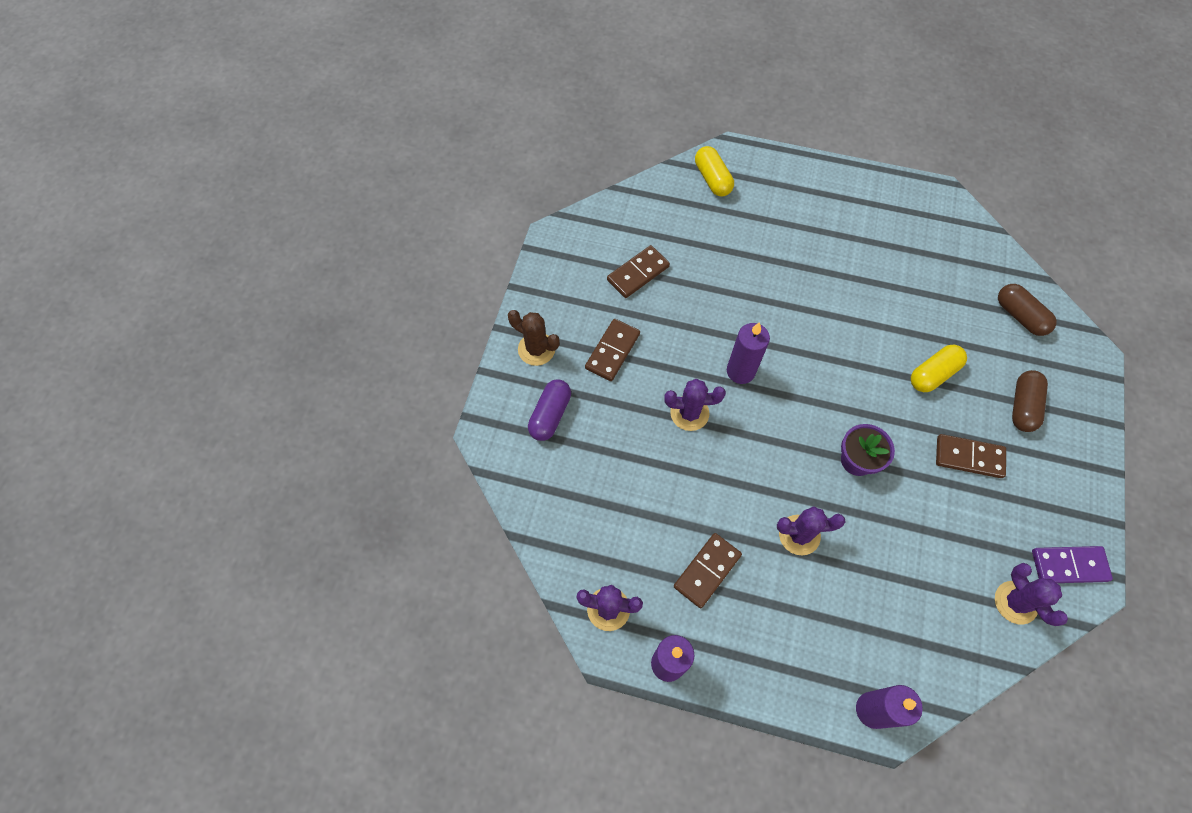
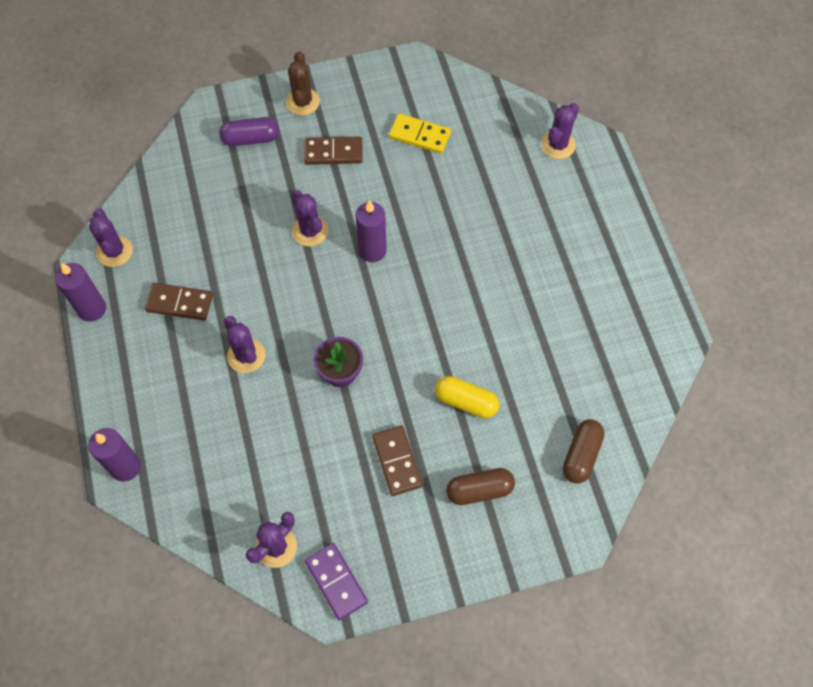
camera: 60 degrees right, 0 degrees up
(638, 273) = (420, 135): brown domino -> yellow domino
(712, 179) = (558, 145): yellow capsule -> purple cactus

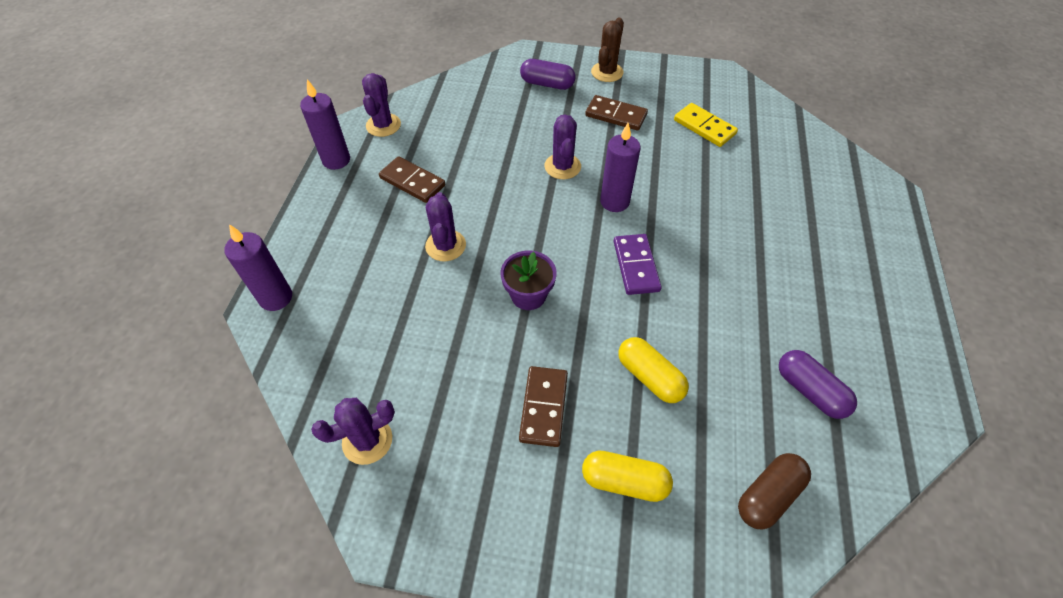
camera: 25 degrees right, 10 degrees down
(336, 582) = (408, 511): purple domino -> purple domino (635, 266)
(479, 490) = (624, 481): brown capsule -> yellow capsule
(558, 145) = (845, 176): purple cactus -> none
(586, 361) = (809, 391): none -> purple capsule

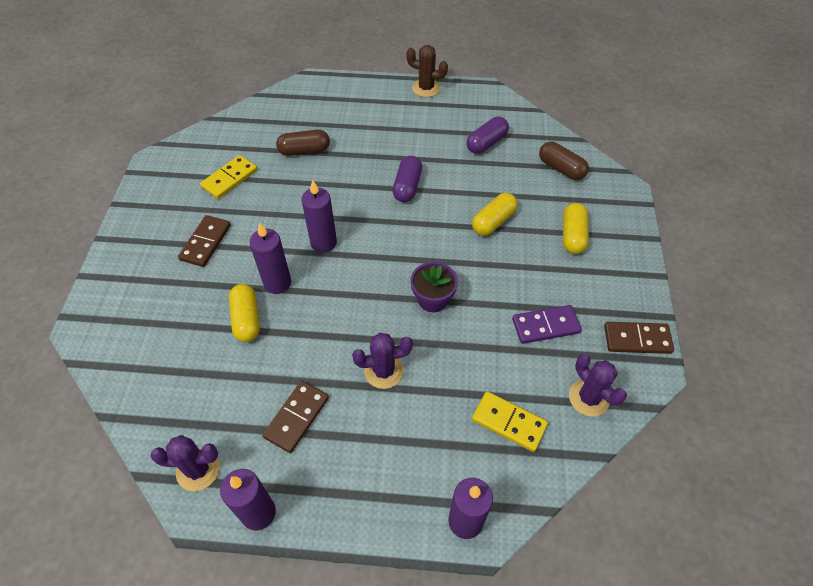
camera: 95 degrees left, 0 degrees up
(361, 349) = (509, 422): none -> yellow domino
(522, 146) = (246, 319): none -> yellow capsule
(544, 407) = (531, 282): brown domino -> brown domino (637, 339)
(547, 84) = (145, 303): purple capsule -> purple capsule (407, 186)
(562, 166) = (277, 283): purple cactus -> purple candle
(607, 72) = (134, 250): brown cactus -> brown cactus (426, 88)
(635, 266) = (394, 228): purple domino -> purple domino (545, 326)
(758, 186) = (304, 151): none -> brown capsule

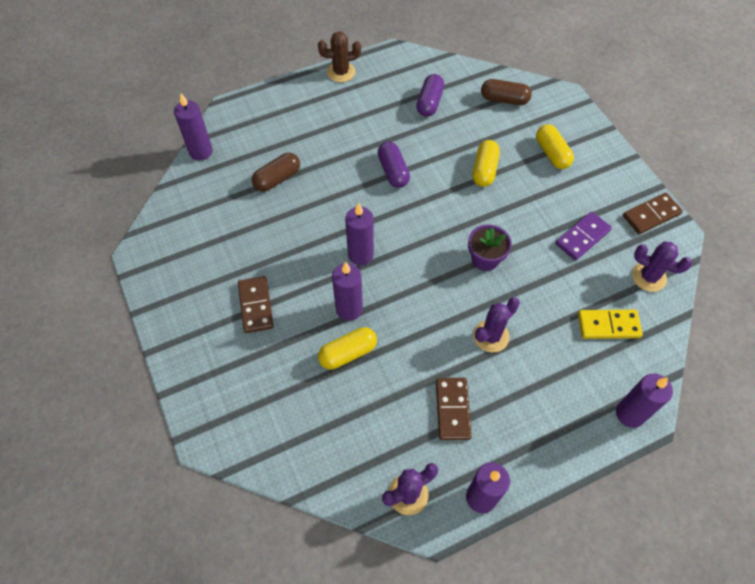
camera: 30 degrees left, 5 degrees up
(229, 179) = (229, 237): yellow domino -> none
(246, 319) = (348, 353): yellow capsule -> yellow capsule turned 75 degrees counterclockwise
(262, 105) = (201, 151): none -> purple candle

